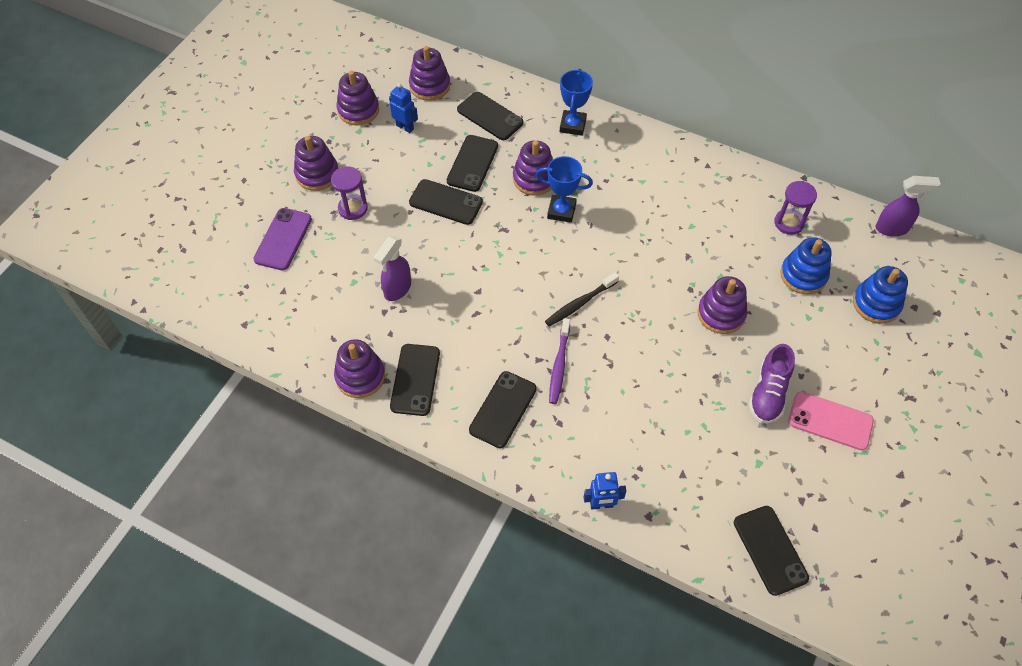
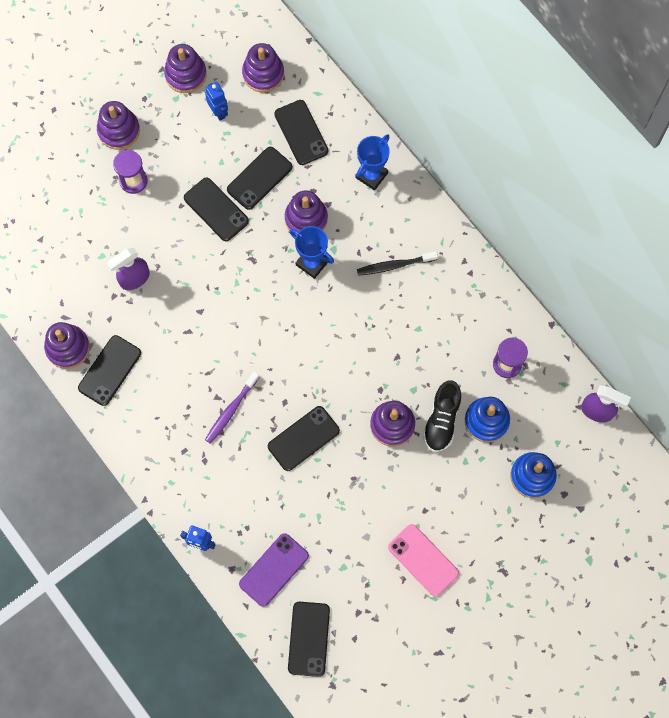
camera: 25 degrees right, 15 degrees up
(283, 239) = (61, 187): purple phone -> purple phone (274, 570)
(503, 409) = (166, 428): black phone -> black phone (303, 438)
(580, 303) = (279, 361): black toothbrush -> black toothbrush (394, 265)
(763, 291) = (441, 420): none -> black shoe
(768, 393) = (387, 513): purple shoe -> none

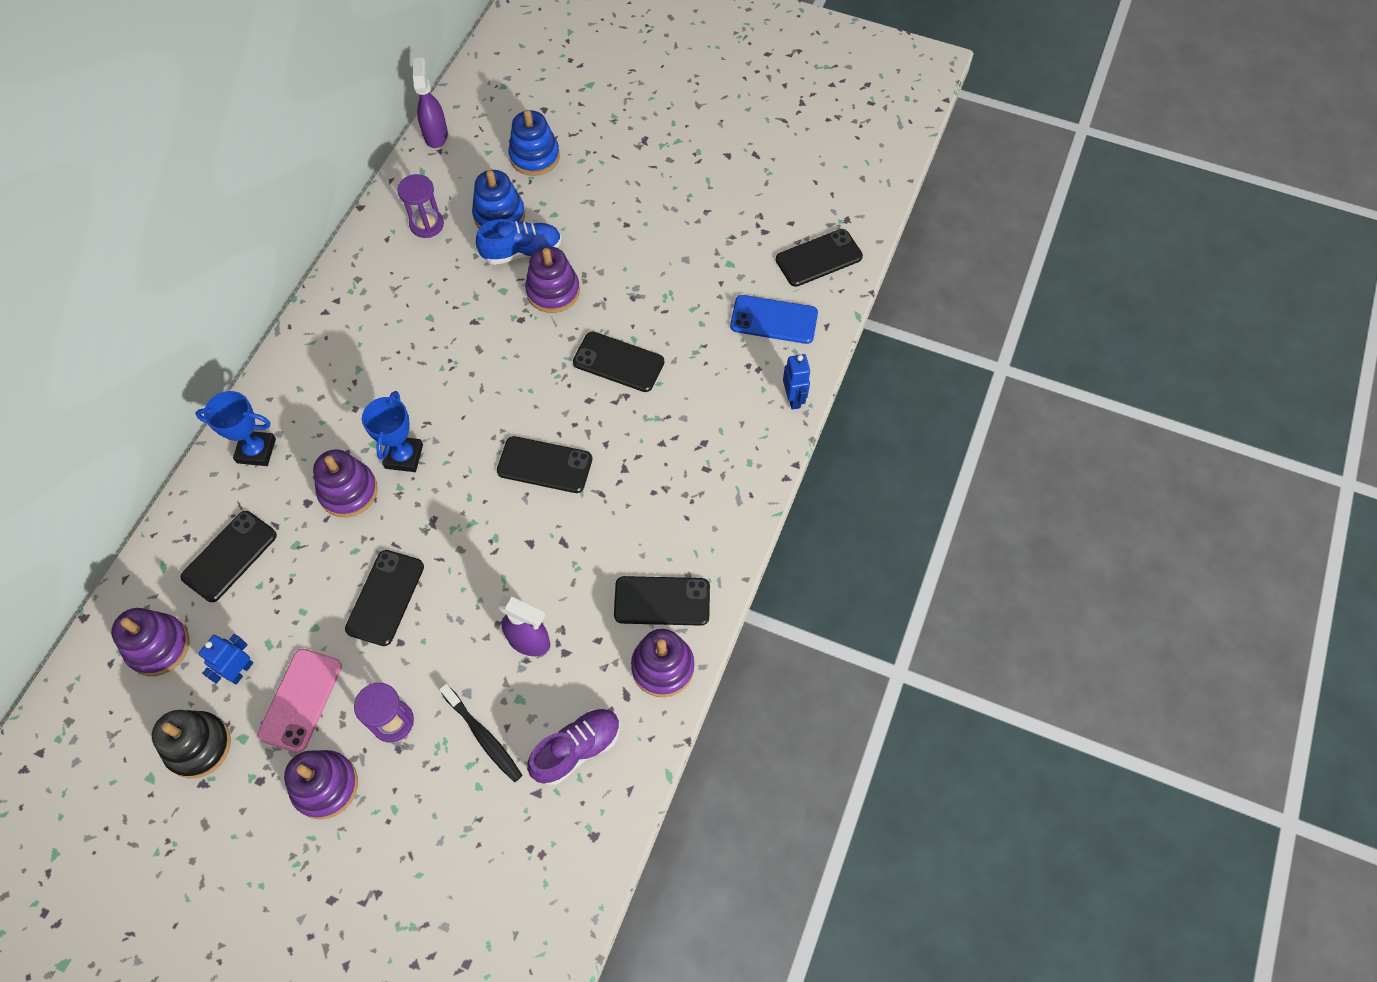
camera: 120 degrees left, 10 degrees down
(51, 273) = (577, 749): none -> purple shoe
(185, 74) = (198, 746): purple stacking toy -> black stacking toy
(231, 410) = (630, 447): purple toothbrush -> none
(259, 178) = (317, 570): black phone -> black phone (545, 465)
(274, 570) = (774, 320): purple phone -> blue phone
(394, 265) = (364, 373): black toothbrush -> black toothbrush (483, 736)
(423, 560) = (676, 204): pink phone -> pink phone (300, 700)
(441, 420) = (522, 252): black shoe -> blue shoe

